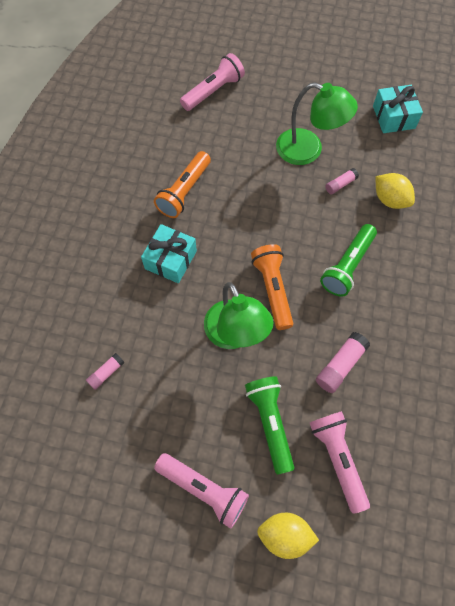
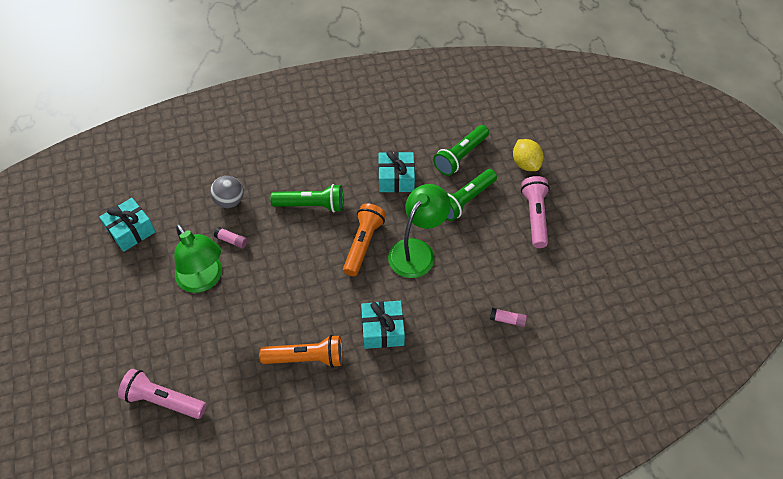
camera: 120 degrees left, 10 degrees down
(272, 290) = (363, 244): orange flashlight -> orange flashlight turned 150 degrees clockwise
(308, 150) = (204, 280): green lamp -> green lamp turned 150 degrees clockwise
(337, 459) = (460, 156): pink flashlight -> green flashlight
(340, 365) = (396, 179): pink glue stick -> turquoise gift
(390, 200) = (230, 201): yellow lemon -> grey ball

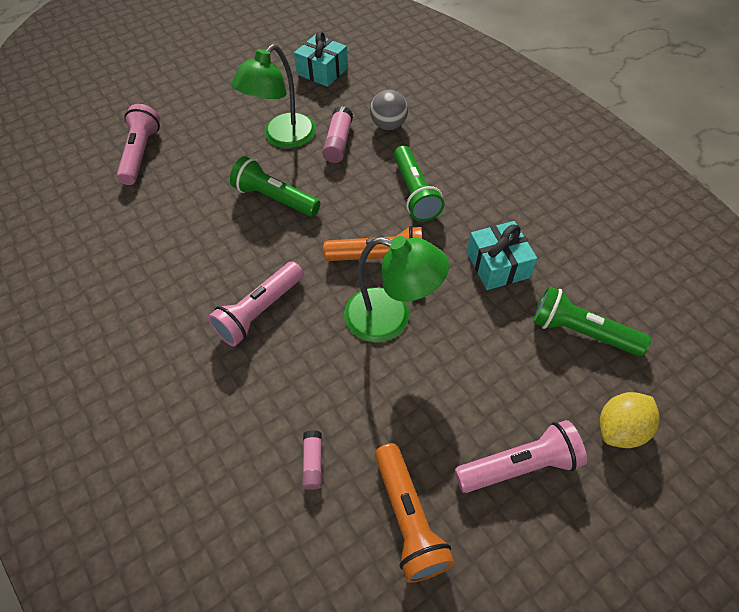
camera: 75 degrees right, 0 degrees up
(231, 240) = (338, 142): pink glue stick -> pink glue stick, size x1.61
(306, 358) = (206, 248): orange flashlight -> orange flashlight (408, 518)
(382, 330) = (260, 311): turquoise gift -> pink flashlight
(465, 200) = (502, 357): green flashlight -> green flashlight (275, 198)

